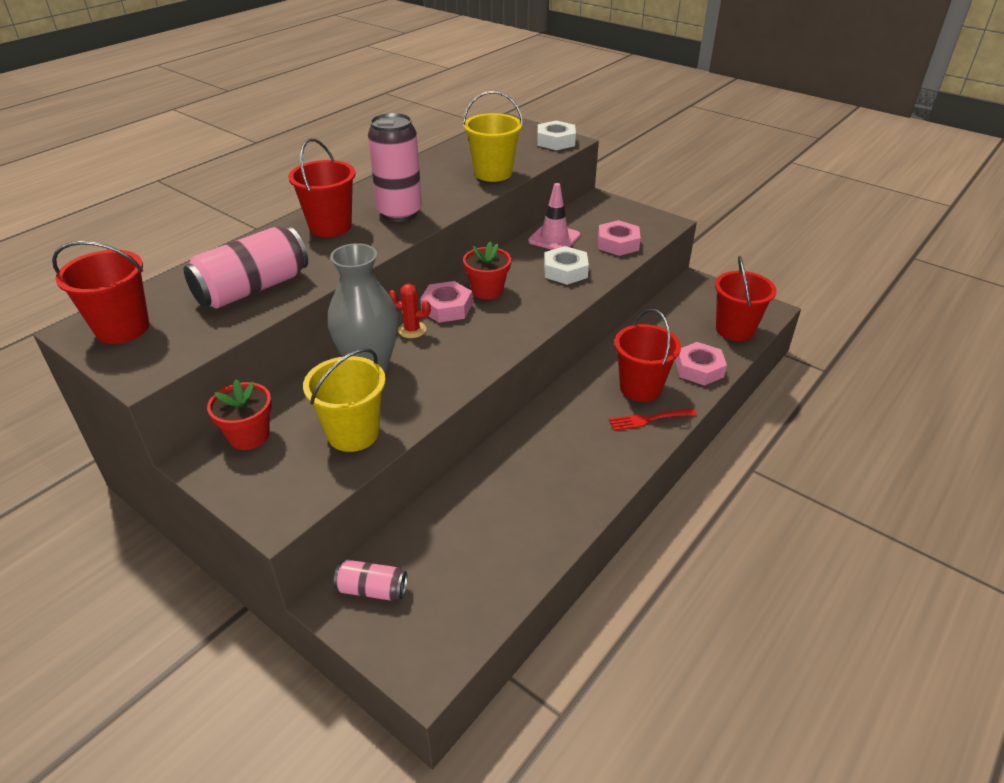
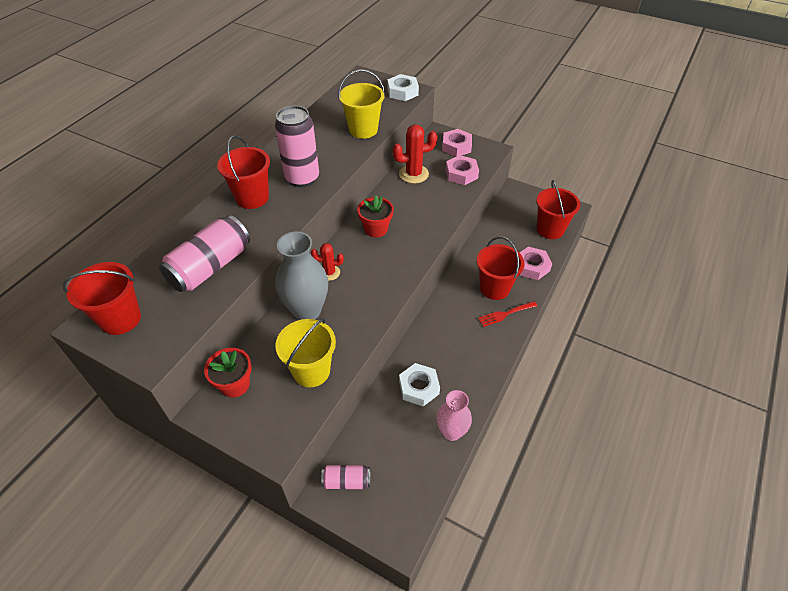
camera: 10 degrees left, 10 degrees up
(446, 308) = (350, 249): pink nut -> pink nut (456, 146)
(536, 551) = (451, 432): none -> pink vase
(554, 238) = (413, 174): pink traffic cone -> red cactus
(565, 271) = (429, 204): white nut -> white nut (419, 387)

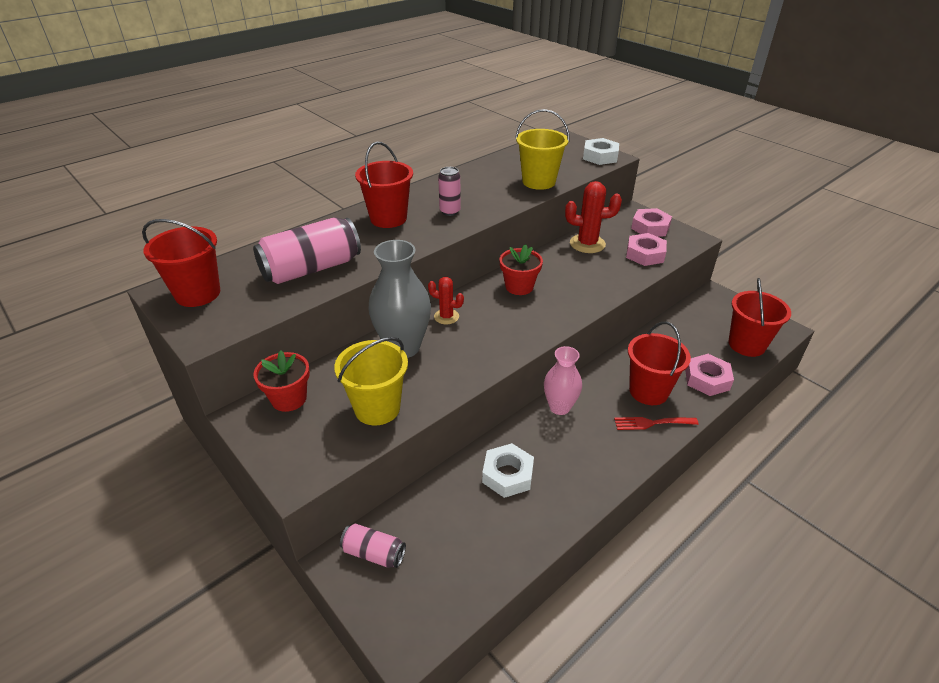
camera: 20 degrees right, 10 degrees down
(302, 178) = (450, 211): pink can -> pink can, size x0.53
(451, 432) = (527, 538): pink vase -> pink vase (559, 407)

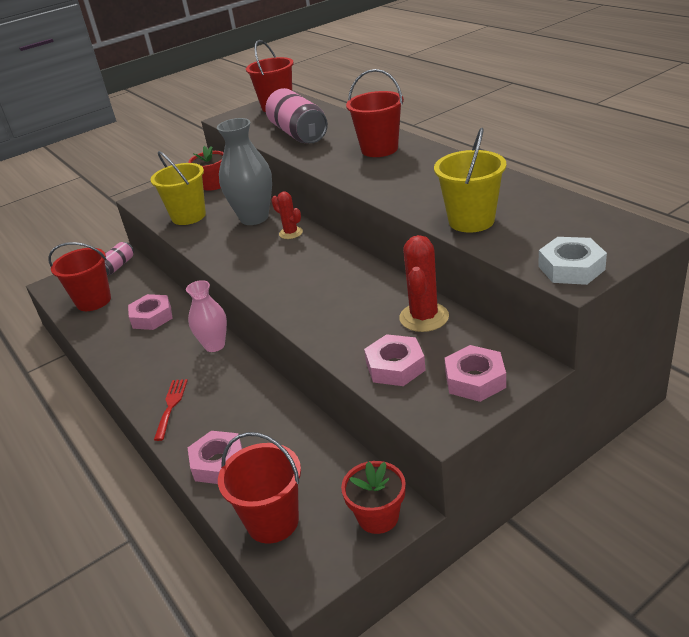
camera: 100 degrees right, 5 degrees down
(446, 317) = (291, 233): red cactus -> red cactus turned 75 degrees counterclockwise
(450, 211) = (392, 175): pink can -> none
(507, 475) = (152, 317): white nut -> pink nut
(519, 287) = (333, 269): red flower pot -> red flower pot (378, 516)
(648, 391) = (215, 409): red bucket -> red bucket (93, 301)

